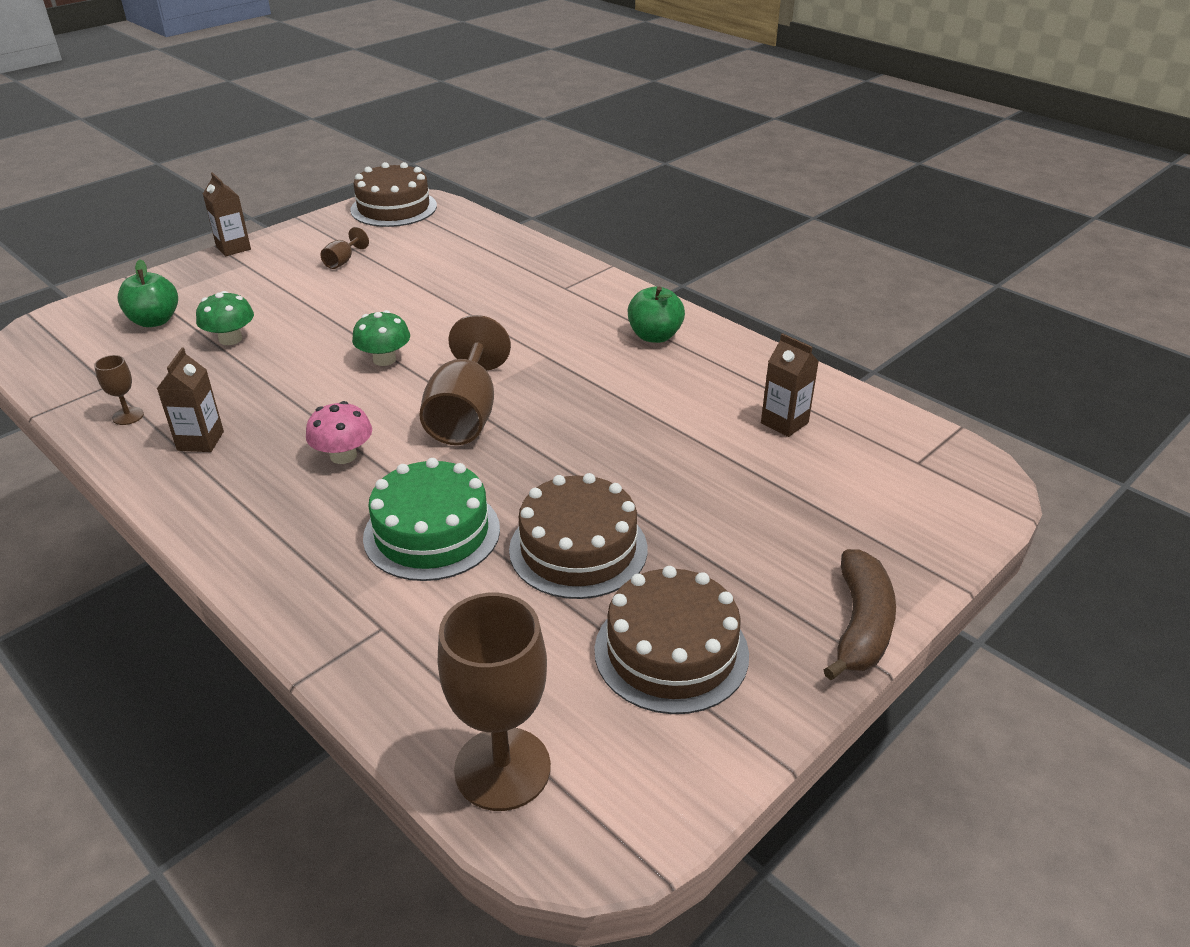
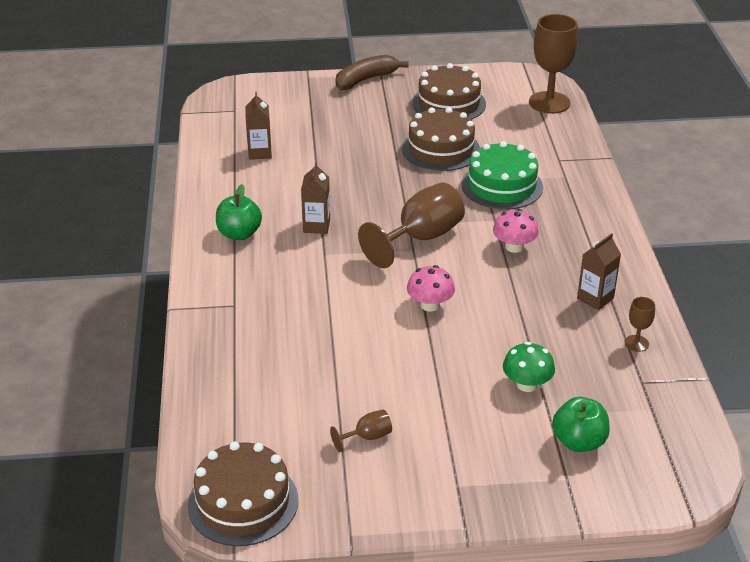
camera: 140 degrees left, 0 degrees up
(233, 248) = (452, 522): brown carton -> brown carton (316, 226)
(384, 359) = (430, 305): green mushroom -> pink mushroom

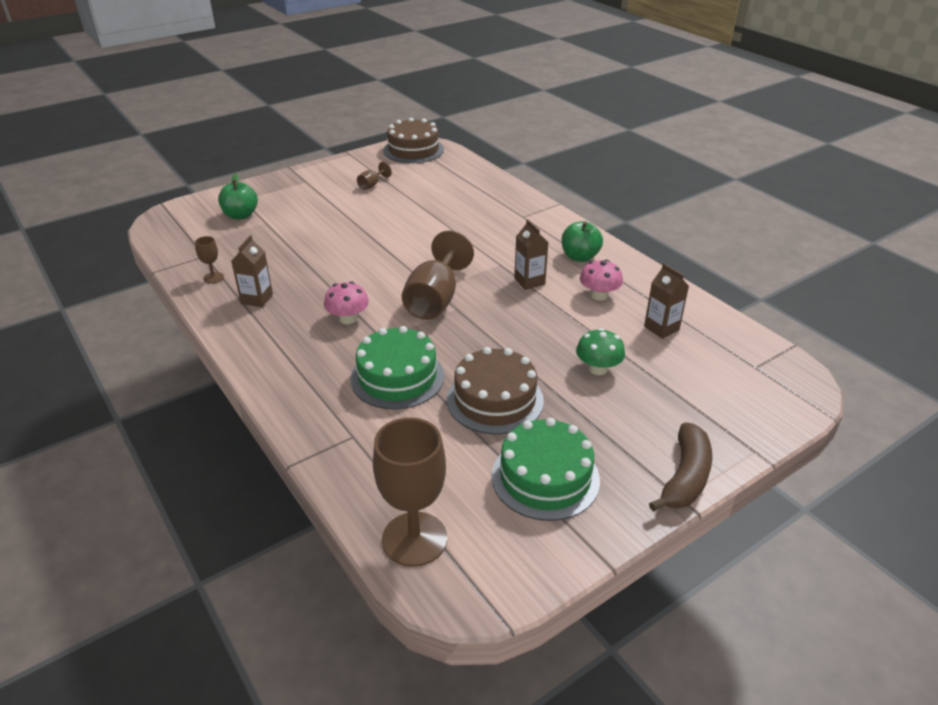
camera: 150 degrees right, 0 degrees up
(430, 305) = (387, 256): pink mushroom -> pink mushroom (599, 295)
(449, 103) = (545, 477): brown cake -> green cake
(527, 384) = (288, 232): green mushroom -> green mushroom (598, 368)

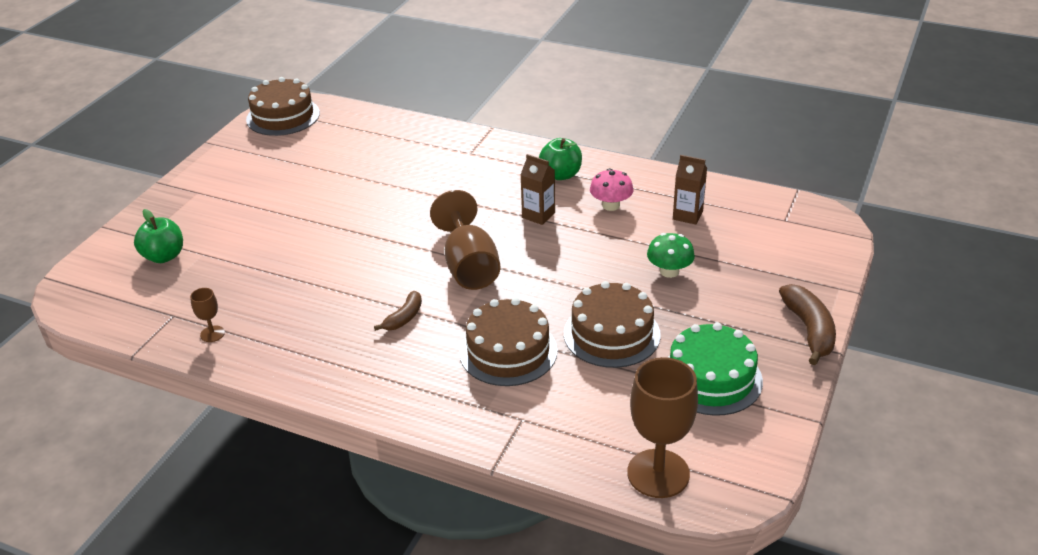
camera: 30 degrees left, 0 degrees up
(257, 299) = (287, 336): brown carton -> none
(348, 319) = (404, 318): pink mushroom -> brown banana
(372, 185) = (278, 171): brown goblet -> none
(397, 377) = (508, 351): green cake -> brown cake

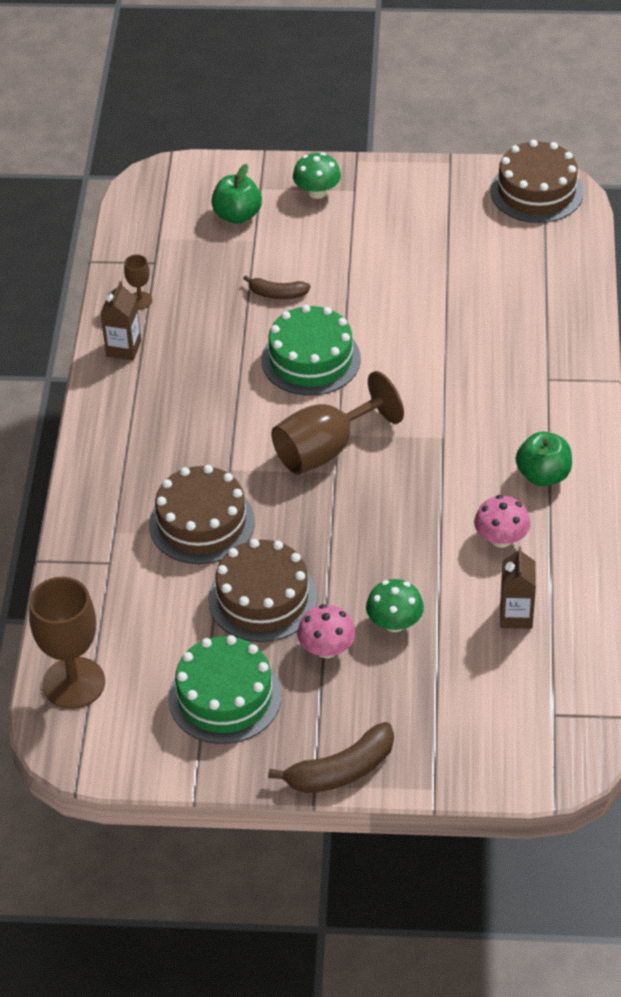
camera: 70 degrees right, 10 degrees up
(180, 210) = (317, 192): none -> green mushroom
(365, 253) = (311, 359): none -> green cake
(404, 318) = (220, 427): brown banana -> brown banana (277, 294)
(538, 215) = (448, 479): brown carton -> brown carton (123, 348)
(681, 311) = (326, 648): none -> pink mushroom

